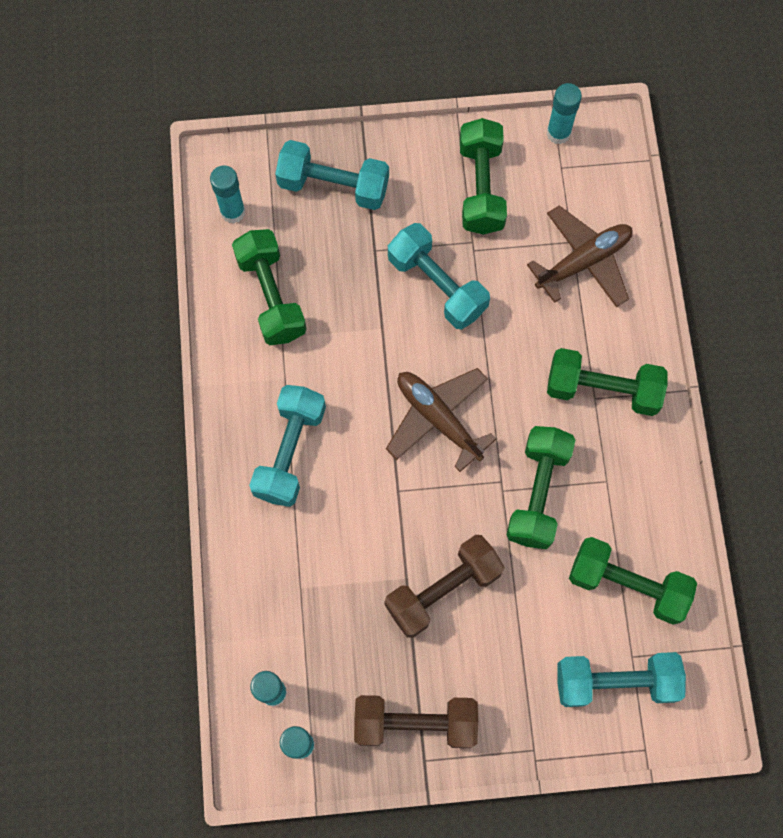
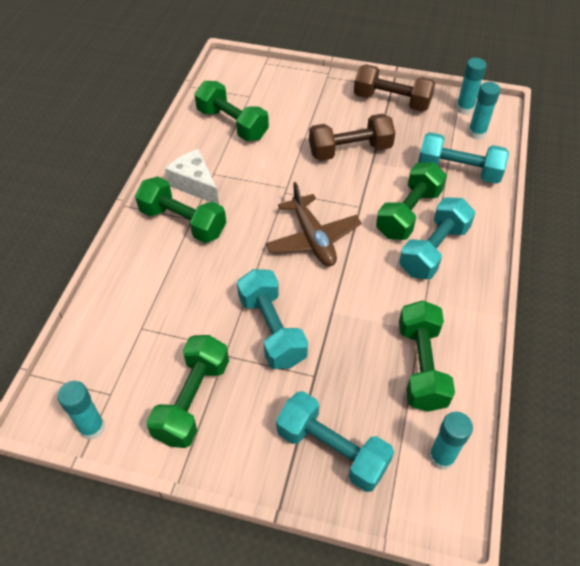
camera: 160 degrees left, 20 degrees down
(538, 493) = (263, 179): green dumbbell -> green dumbbell (408, 213)
(583, 262) = (141, 309): brown plane -> none
(615, 682) = (265, 89): turquoise dumbbell -> turquoise dumbbell (458, 171)
(620, 454) = (195, 184): none -> white cheese

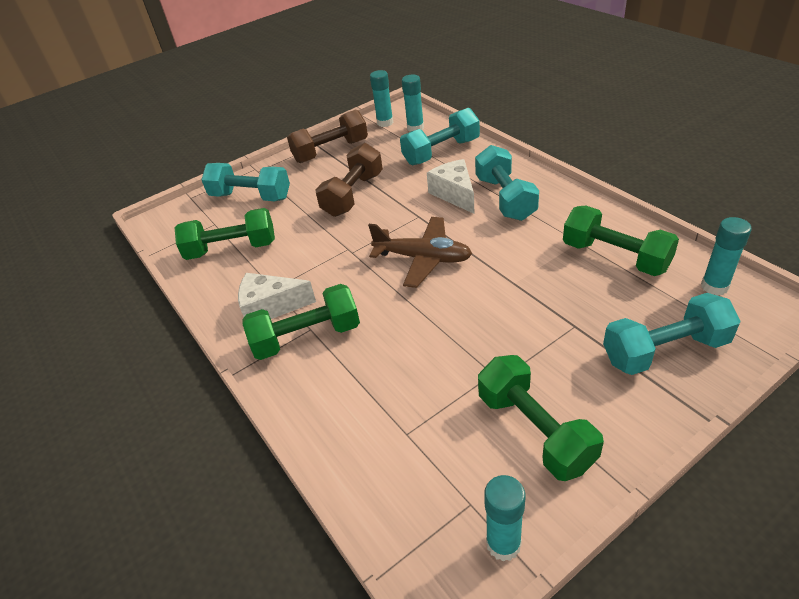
camera: 45 degrees left, 10 degrees down
(272, 329) = (499, 331): turquoise dumbbell -> turquoise dumbbell (251, 197)
(408, 213) = (455, 194): green dumbbell -> white cheese

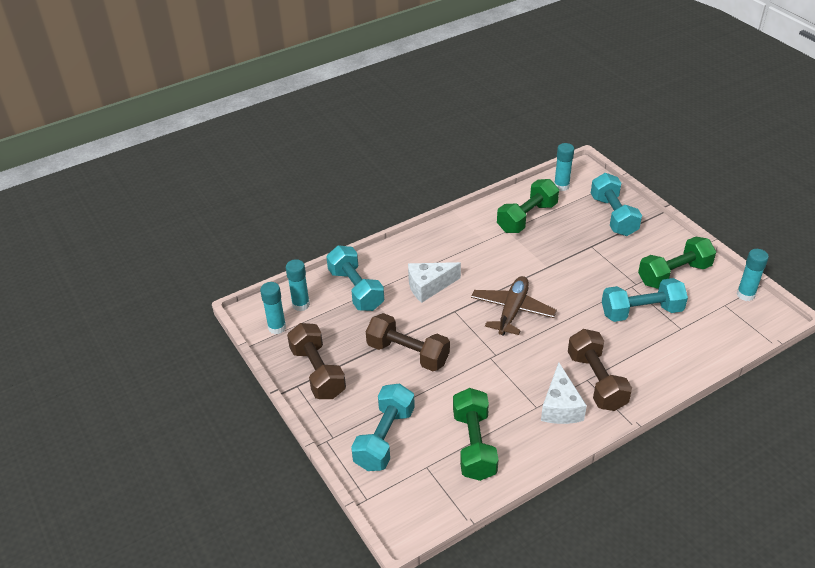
camera: 90 degrees left, 0 degrees up
(306, 337) = (596, 381): green dumbbell -> brown dumbbell
(505, 198) = (444, 258): turquoise dumbbell -> turquoise dumbbell (641, 312)

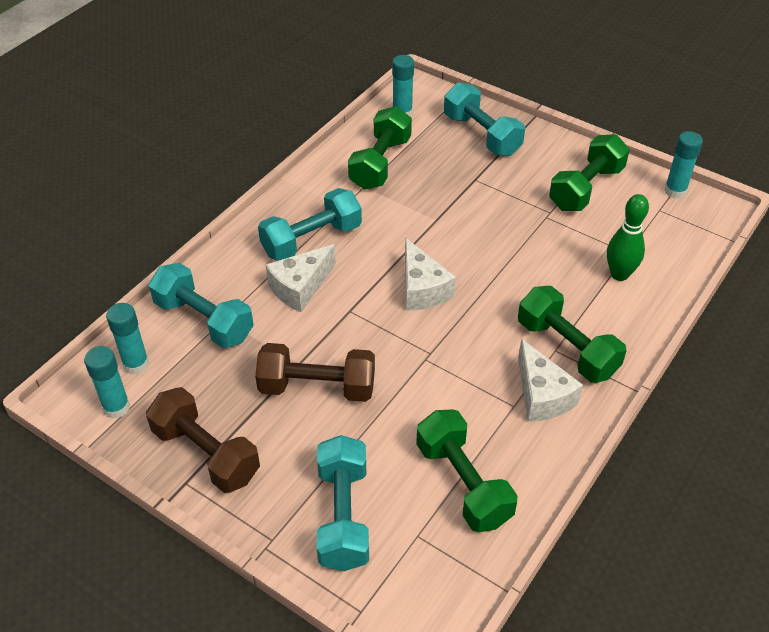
camera: 25 degrees left, 5 degrees up
(512, 311) = (422, 289): brown plane -> white cheese
(596, 381) = (567, 348): brown dumbbell -> green dumbbell
(641, 312) = (573, 245): turquoise dumbbell -> turquoise dumbbell (312, 240)
(665, 342) = (619, 274): none -> green bowling pin

